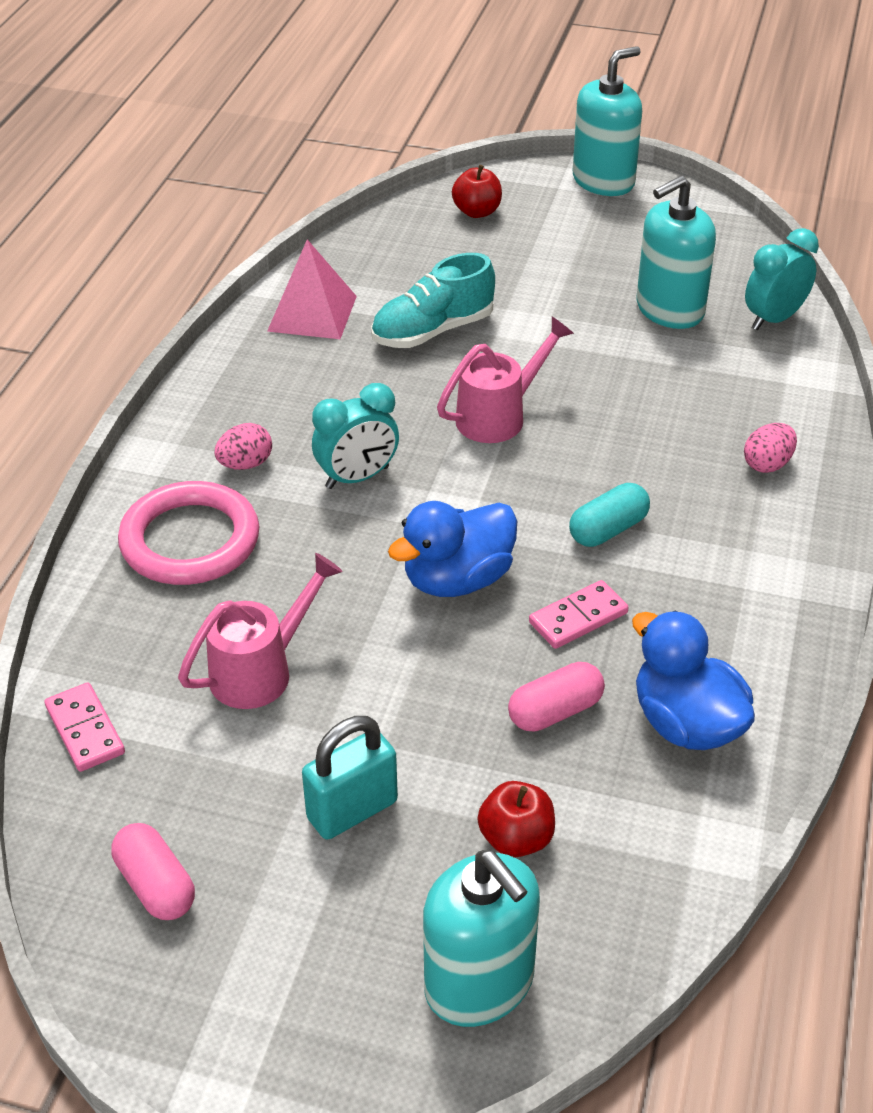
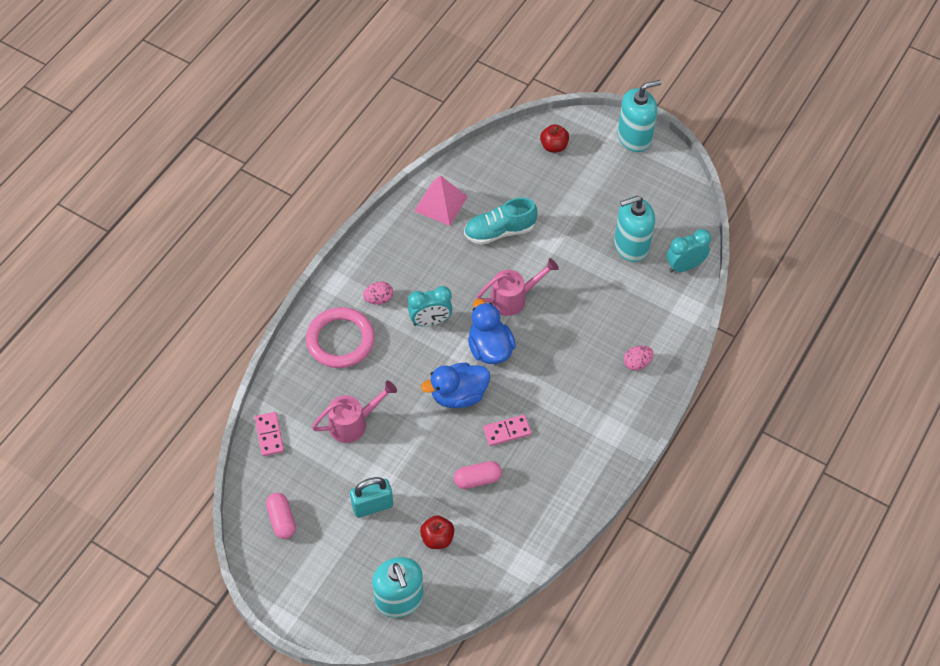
camera: 15 degrees right, 15 degrees up
(608, 530) = (541, 384): turquoise capsule -> none
(686, 723) = (534, 501): blue duck -> blue duck (490, 348)

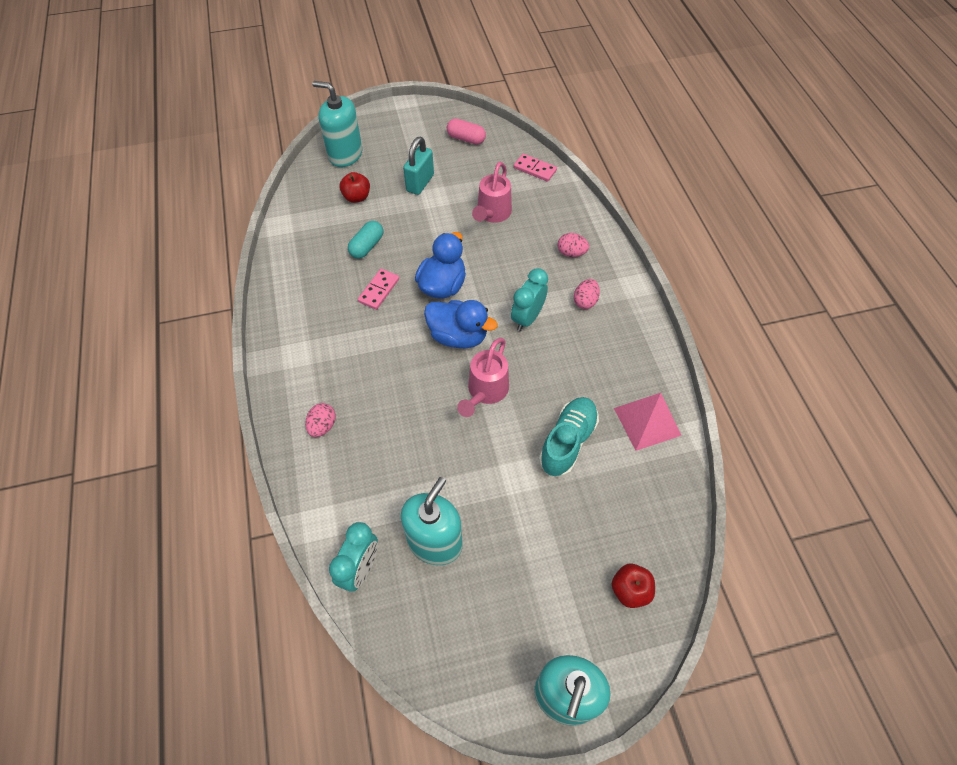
camera: 135 degrees right, 0 degrees up
(340, 340) = (571, 253): pink ring -> pink egg
(477, 479) = (367, 246): pink capsule -> turquoise capsule

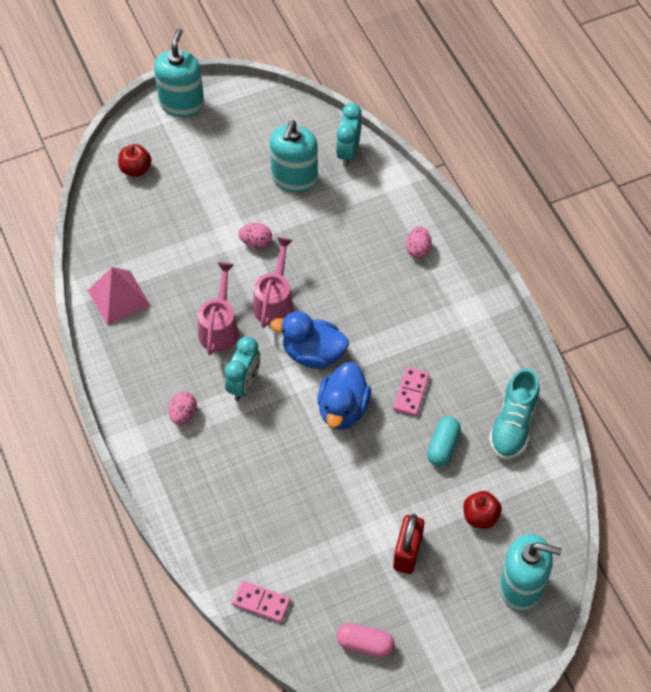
camera: 170 degrees right, 0 degrees up
(420, 183) = (407, 553): turquoise padlock -> red padlock
(492, 214) = (305, 518): pink watering can -> pink watering can (219, 328)
(567, 442) = (192, 269): turquoise shoe -> turquoise shoe (513, 425)
(571, 253) = (203, 475): pink egg -> pink egg (256, 242)

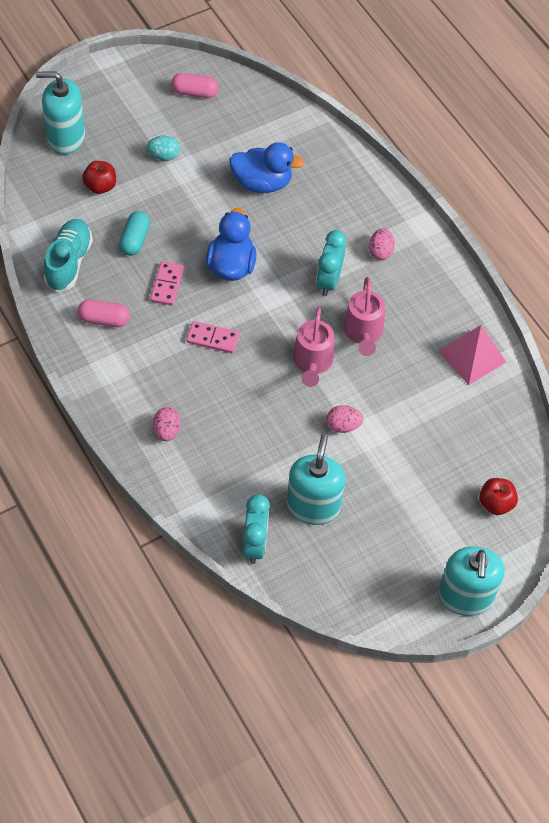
camera: 170 degrees right, 0 degrees up
(261, 602) = (283, 115): pink domino -> pink domino (213, 338)
(313, 354) = (266, 314): blue duck -> blue duck (262, 183)
(407, 553) = (163, 156): red padlock -> turquoise egg
(475, 359) = (104, 320): none -> pink capsule

